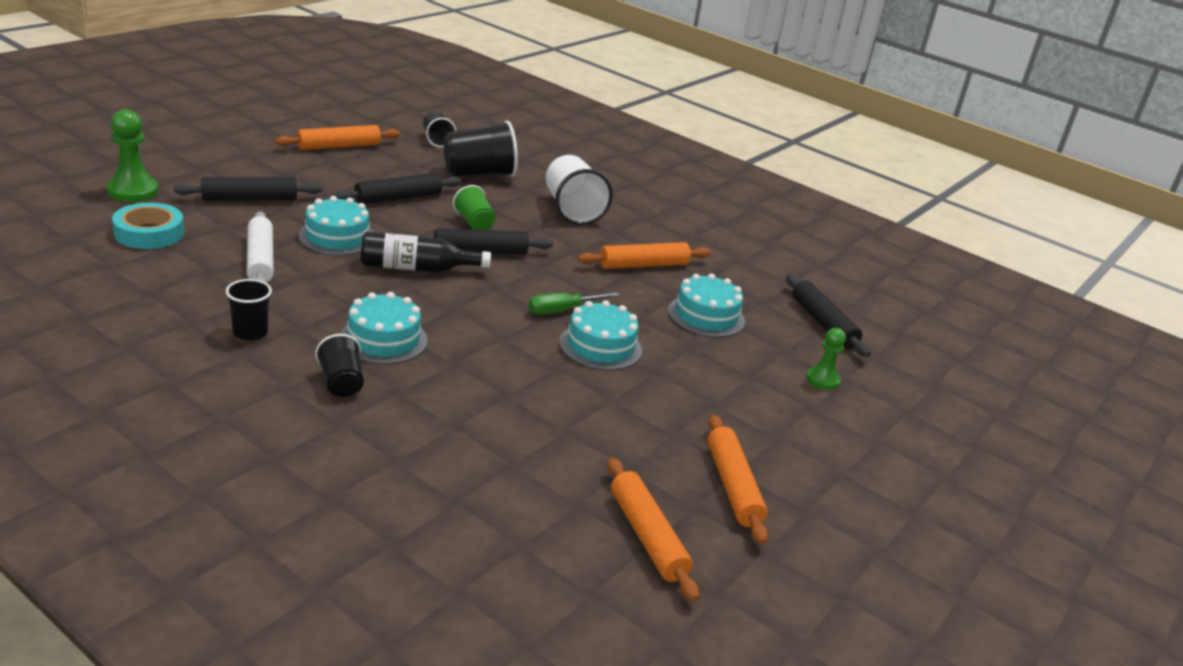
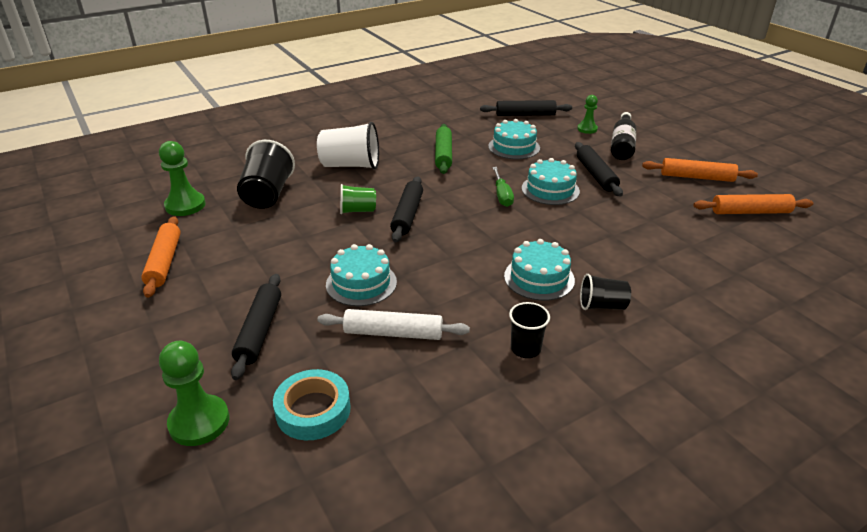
camera: 65 degrees left, 5 degrees up
(398, 198) = (296, 241): black rolling pin -> black rolling pin (596, 175)
(417, 268) = (428, 248): black bottle -> black bottle (622, 145)
(437, 140) = (185, 205): black cup -> green pawn
(643, 265) = (443, 154): orange rolling pin -> green rolling pin

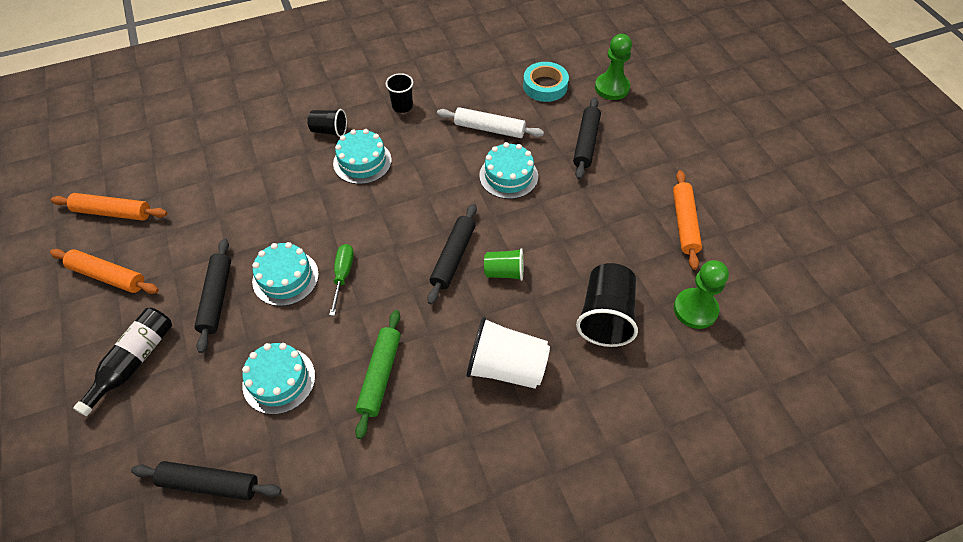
camera: 170 degrees left, 20 degrees up
(587, 129) = (147, 416): green pawn -> none

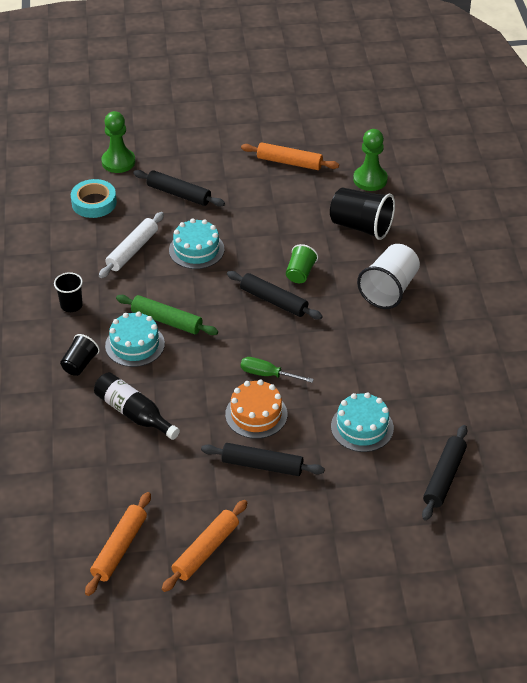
camera: 75 degrees left, 10 degrees down
(134, 362) = (314, 528): black bottle -> black bottle (134, 413)
(285, 278) = (256, 414): turquoise cake -> orange cake
(380, 375) = (375, 363): green rolling pin -> green rolling pin (167, 321)

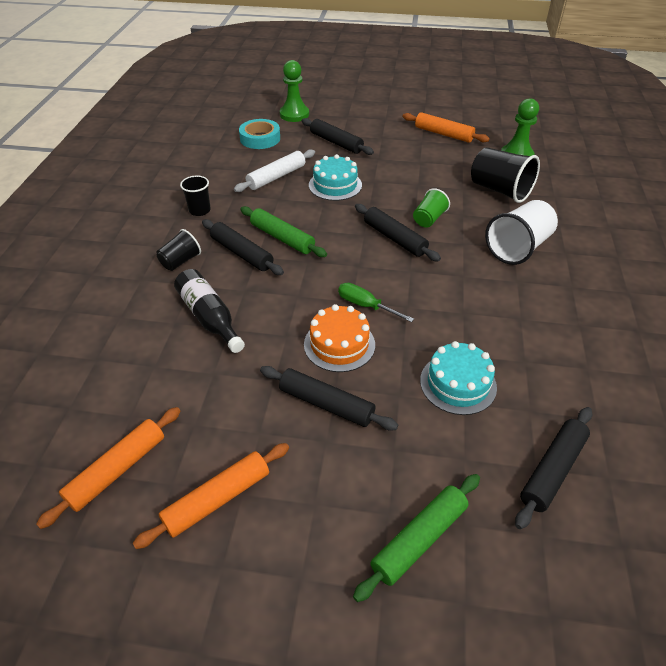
camera: 15 degrees right, 0 degrees up
(135, 345) = (242, 253): turquoise cake -> black rolling pin
(359, 543) = (419, 539): none -> green rolling pin

